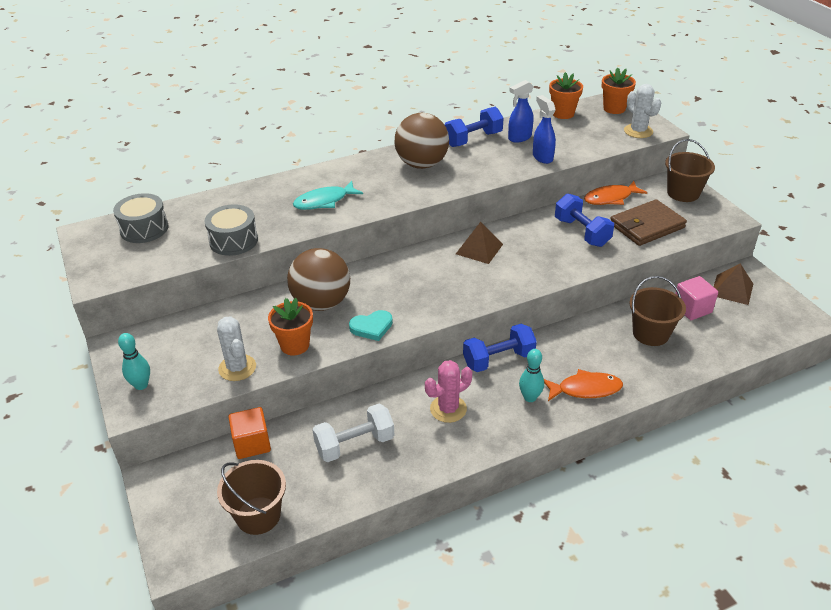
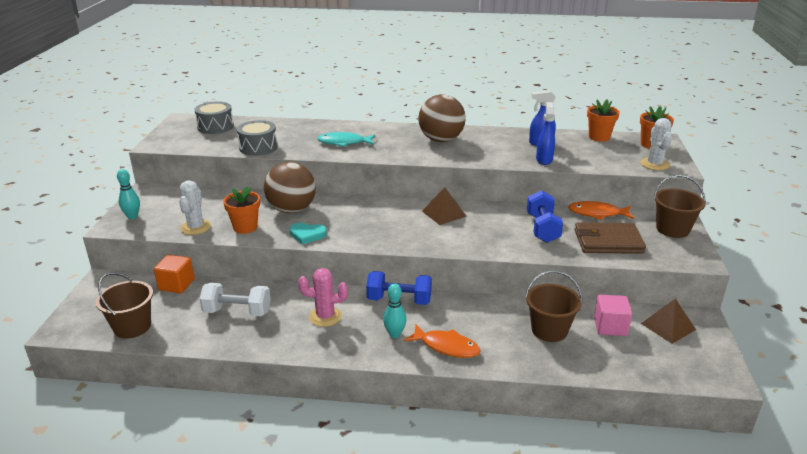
camera: 30 degrees right, 10 degrees down
(473, 139) = (501, 135): blue dumbbell -> none

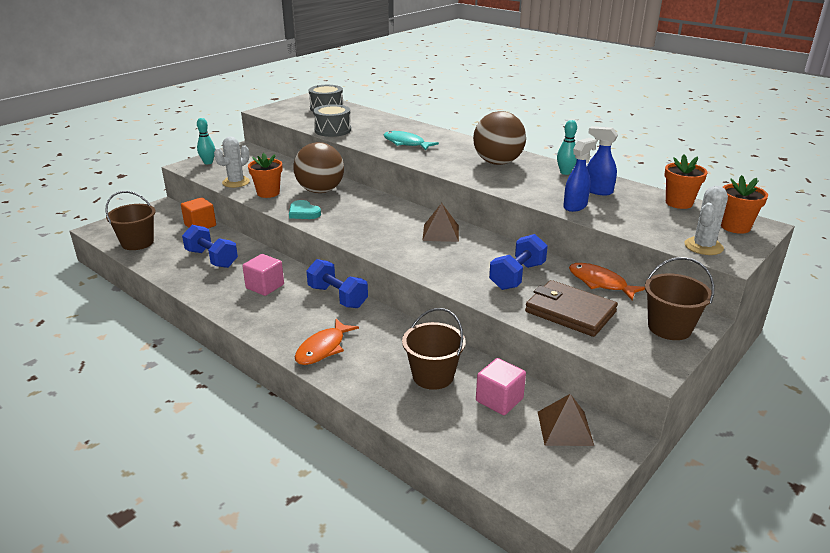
camera: 35 degrees right, 0 degrees up
(237, 312) = (212, 259): white dumbbell -> blue dumbbell
(325, 317) = (265, 286): pink cactus -> pink cube
(394, 334) = (297, 321): turquoise bowling pin -> turquoise bowling pin (565, 172)
(446, 346) = (323, 348): orange fish -> orange fish turned 60 degrees clockwise

